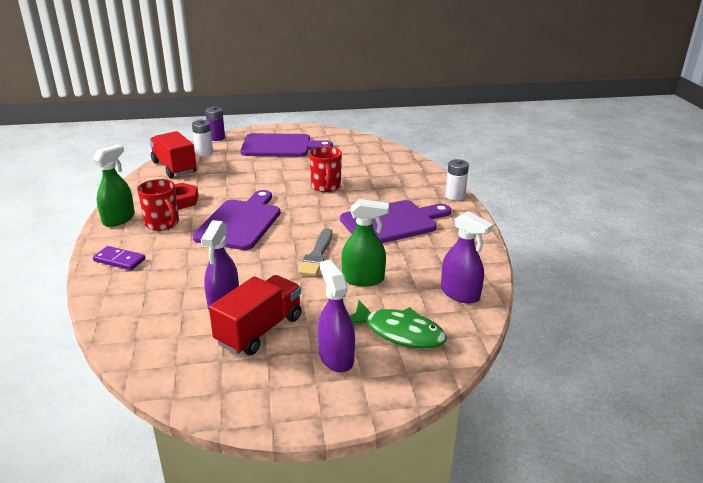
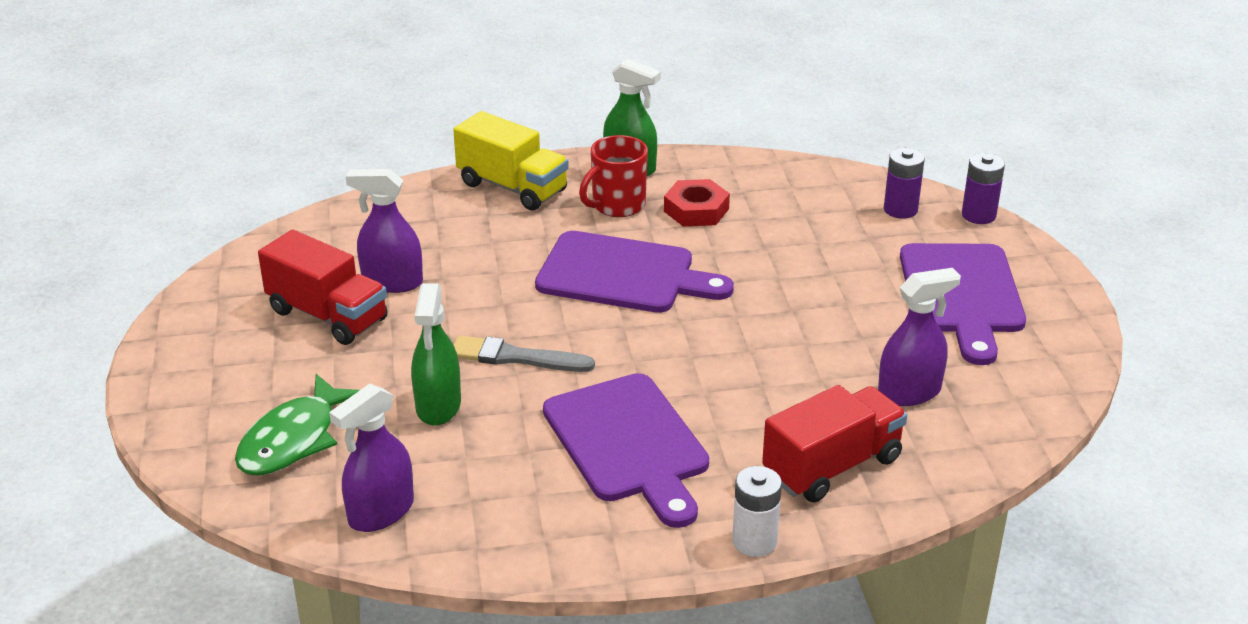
camera: 90 degrees right, 5 degrees up
(119, 260) = (512, 187): purple domino -> yellow truck
(174, 167) = (825, 188): red truck -> red truck (832, 466)
(204, 152) = (900, 210): white battery -> purple battery
(326, 186) = (774, 360): red mug -> none
(336, 357) = (254, 381): purple spray bottle -> purple spray bottle (909, 392)

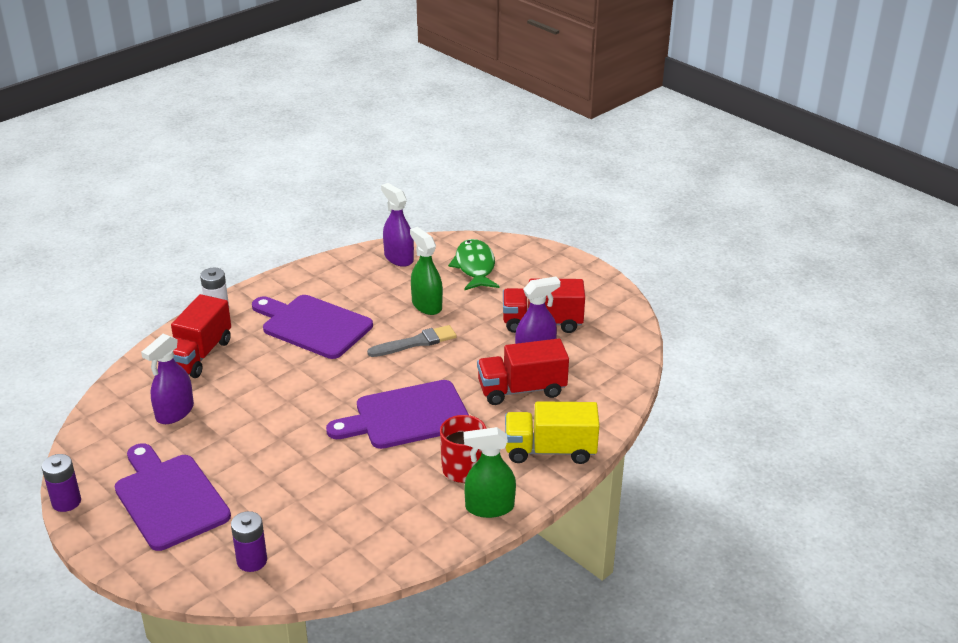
camera: 145 degrees right, 0 degrees up
(381, 512) = (398, 258): purple spray bottle -> purple spray bottle turned 45 degrees counterclockwise
(462, 251) = (521, 390): none -> red truck
(696, 210) = (405, 489): red nut -> none
(978, 215) = (185, 584): purple battery -> purple battery (66, 502)

